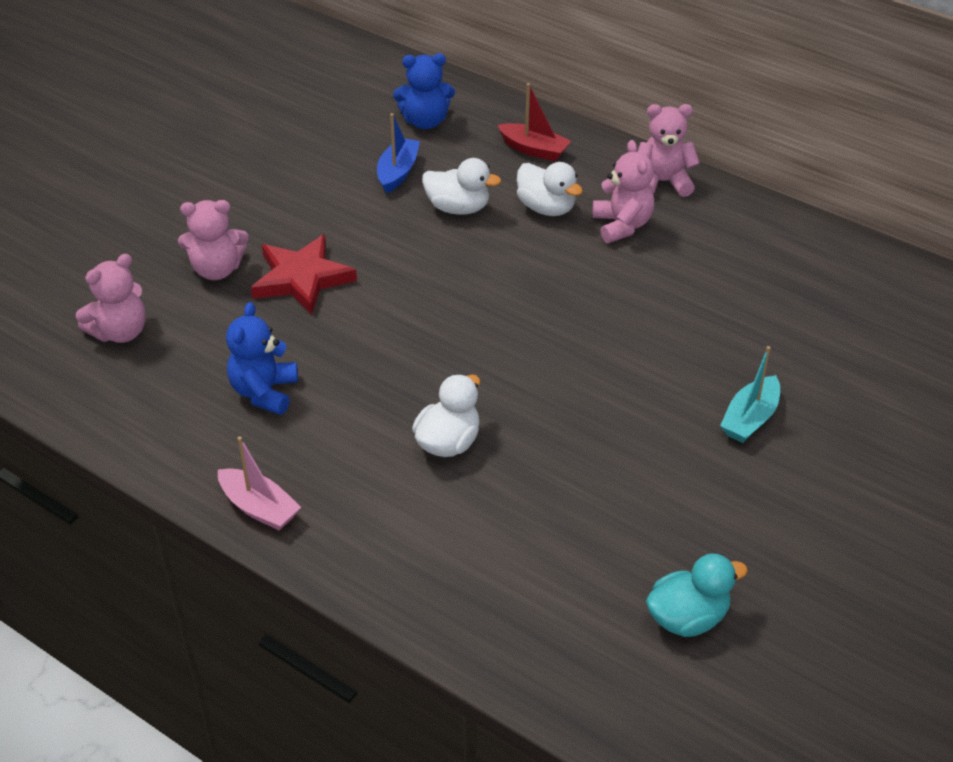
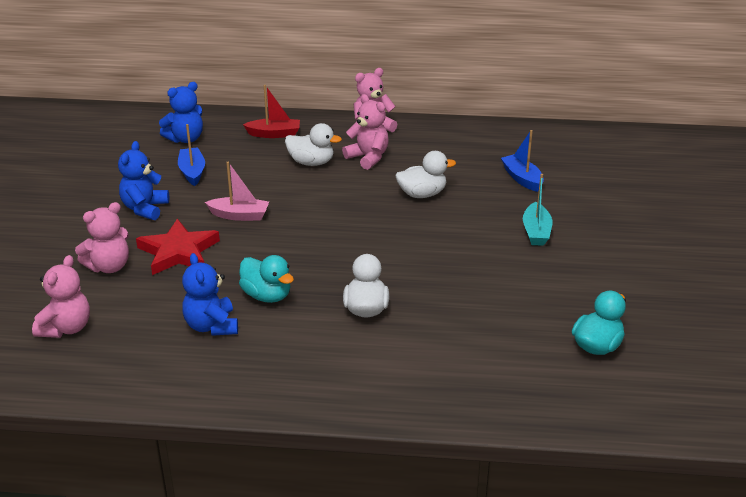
camera: 30 degrees left, 10 degrees down
(259, 508) = (270, 394): pink boat -> pink boat (239, 215)
(309, 205) = (145, 208): none -> blue teddy bear
(352, 377) = (267, 295): none -> turquoise duck
(458, 208) = (253, 179): white duck -> white duck (422, 194)
(800, 330) = (522, 178): none -> blue boat

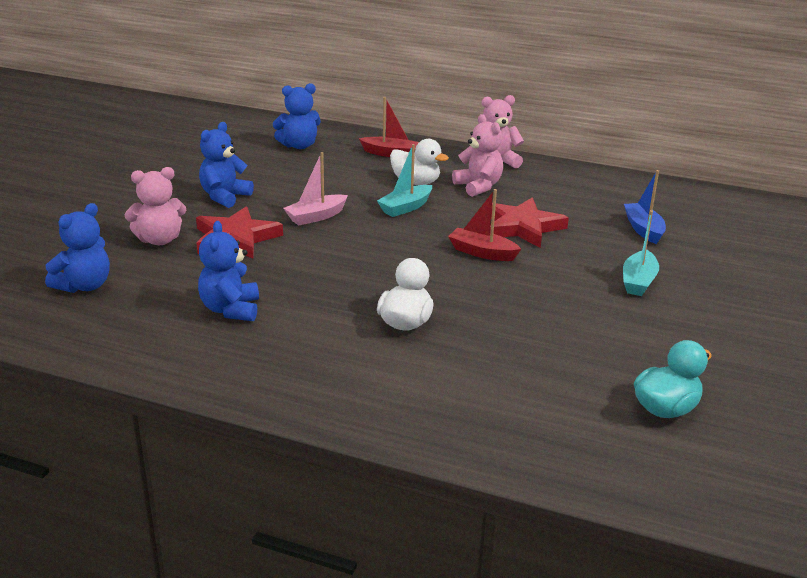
camera: 15 degrees right, 5 degrees down
(66, 328) = (84, 286): pink teddy bear -> blue teddy bear
(192, 172) = (289, 173): blue boat -> none
(239, 215) = (316, 217): pink boat -> pink boat turned 120 degrees clockwise
(267, 295) = (304, 292): turquoise duck -> none
(314, 191) = (405, 207): none -> turquoise boat
(399, 227) = (482, 252): none -> red boat
(422, 194) = (522, 227): white duck -> red star

